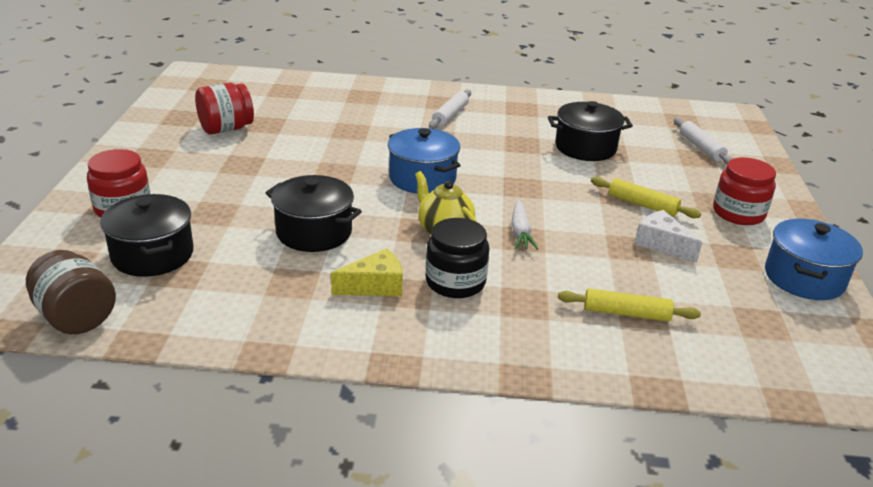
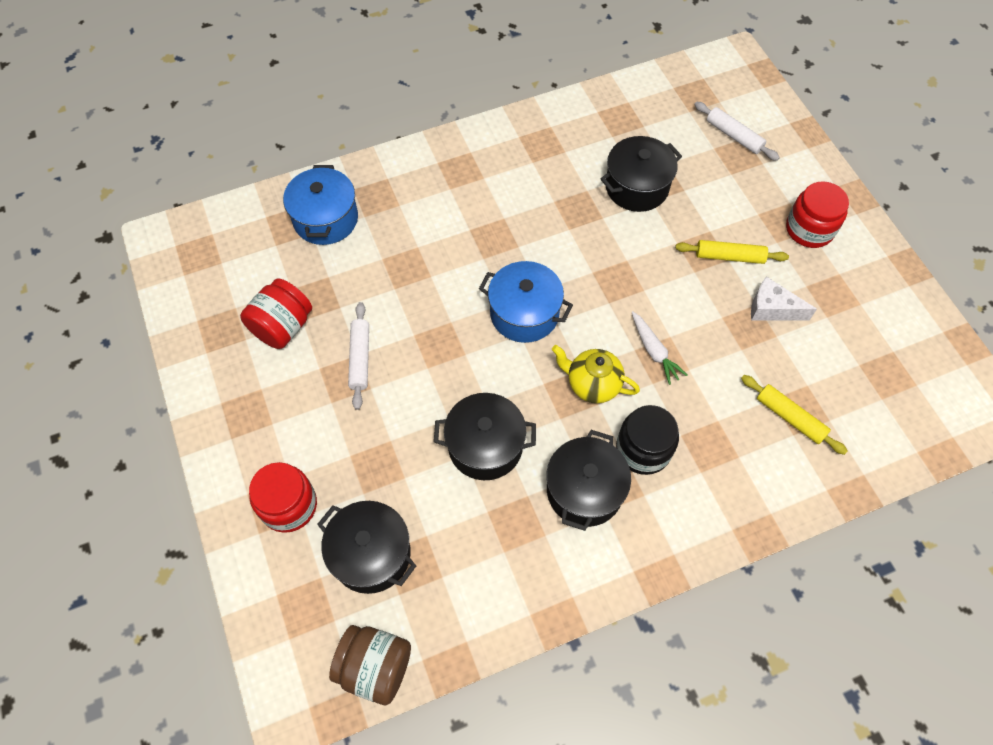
camera: 25 degrees left, 30 degrees up
(375, 286) = (584, 490): yellow cheese -> black pot
(450, 115) = (483, 190): white rolling pin -> white rolling pin (360, 358)
(626, 313) = (790, 417): yellow rolling pin -> yellow rolling pin turned 60 degrees clockwise
(804, 278) = (894, 298): blue pot -> blue pot (326, 219)

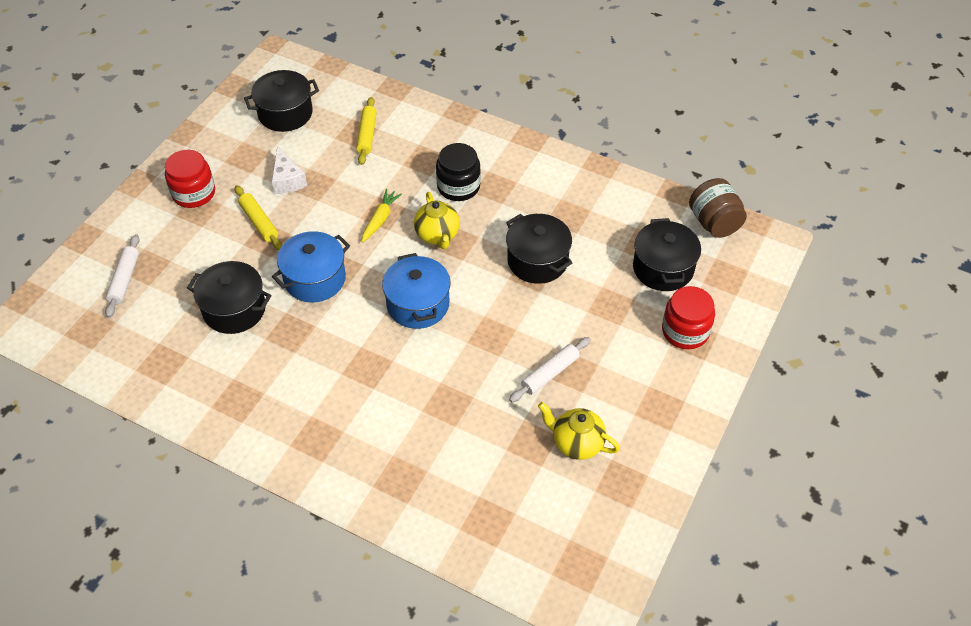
camera: 130 degrees left, 10 degrees down
(283, 327) = (576, 443): red jar -> yellow teapot
(326, 219) = (456, 497): blue pot -> blue pot (315, 279)
(584, 490) = (514, 197): black pot -> black pot (285, 113)
(654, 351) = (380, 219): white carrot -> yellow carrot

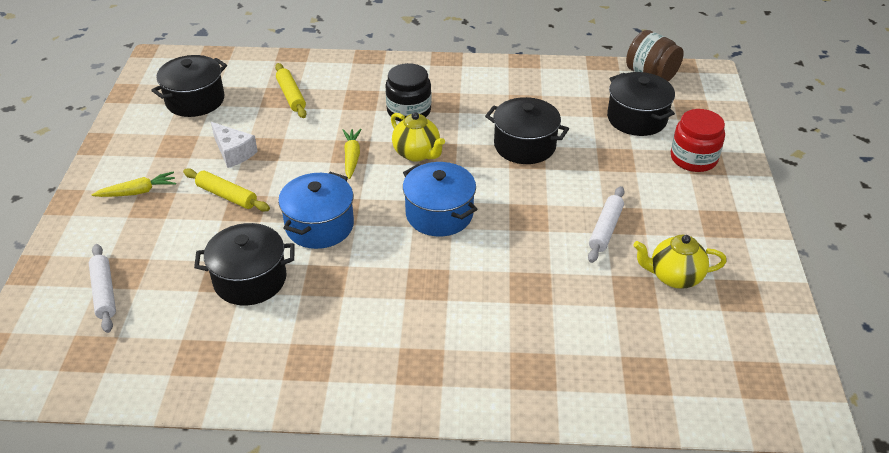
camera: 25 degrees left, 10 degrees down
(194, 193) = (138, 192): red jar -> yellow carrot

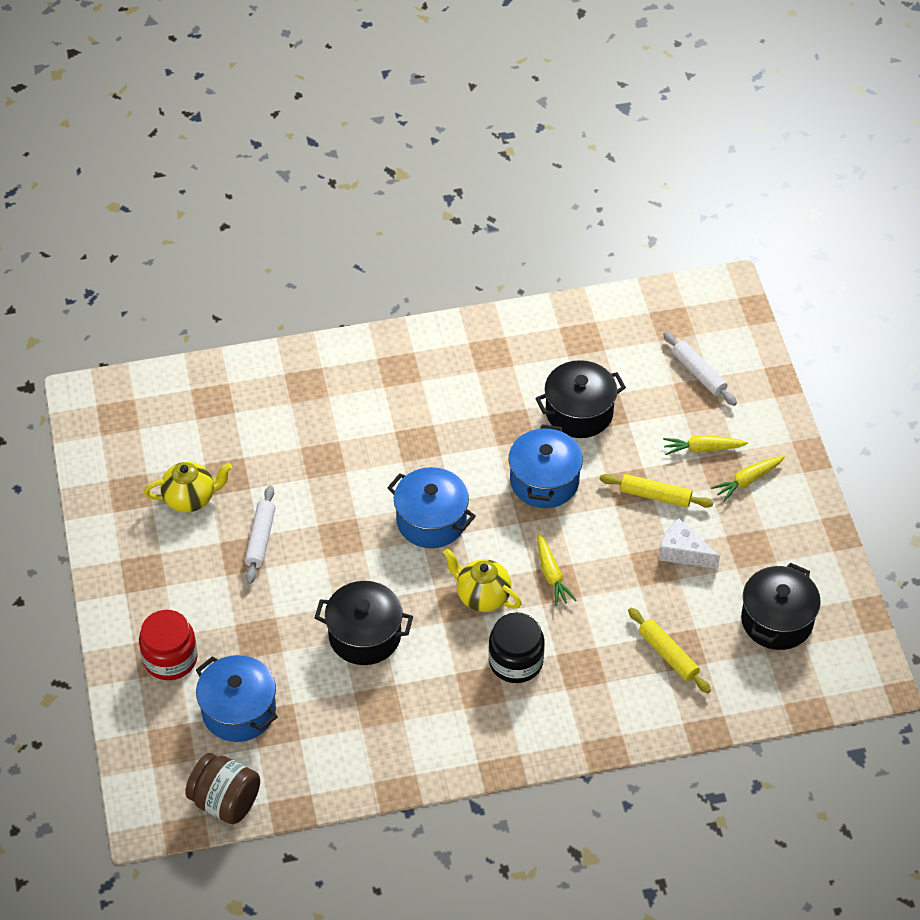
camera: 165 degrees right, 10 degrees up
(156, 224) = (702, 449): none -> yellow carrot
(637, 118) = (239, 711): black pot -> blue pot

